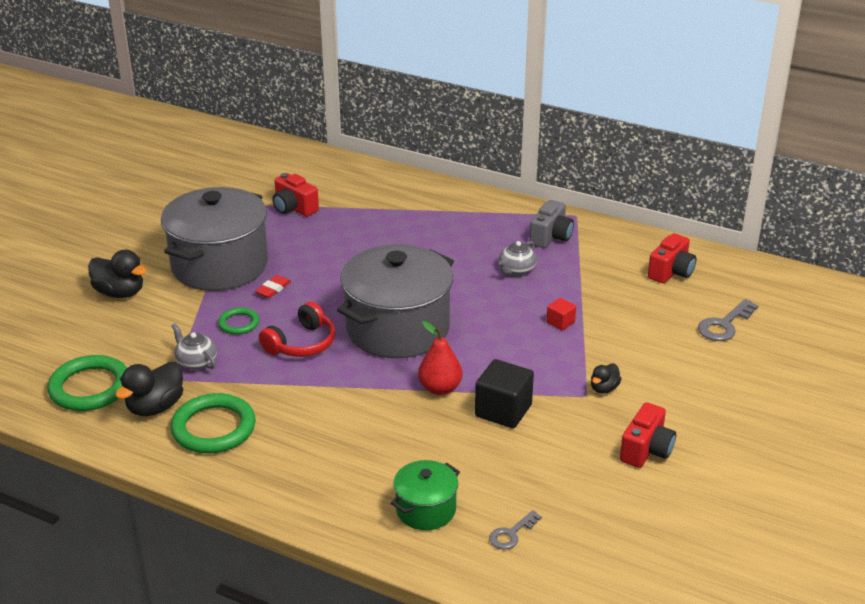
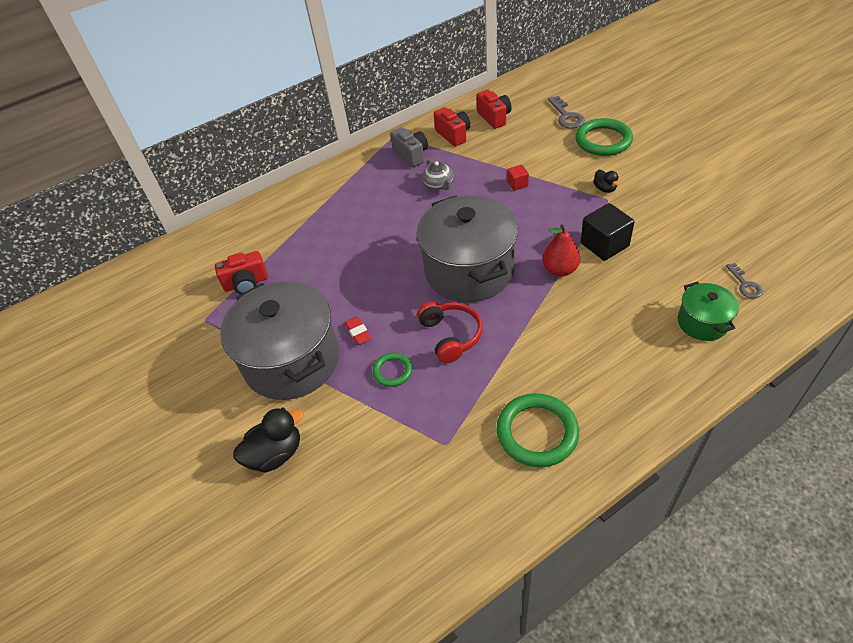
camera: 55 degrees left, 15 degrees up
(90, 387) = (419, 521): green ring -> green ring (603, 140)
(155, 407) = (482, 471): black duck -> none
(196, 362) = (430, 419): grey teapot -> none
(646, 450) = (680, 192): red camera -> red camera (453, 135)

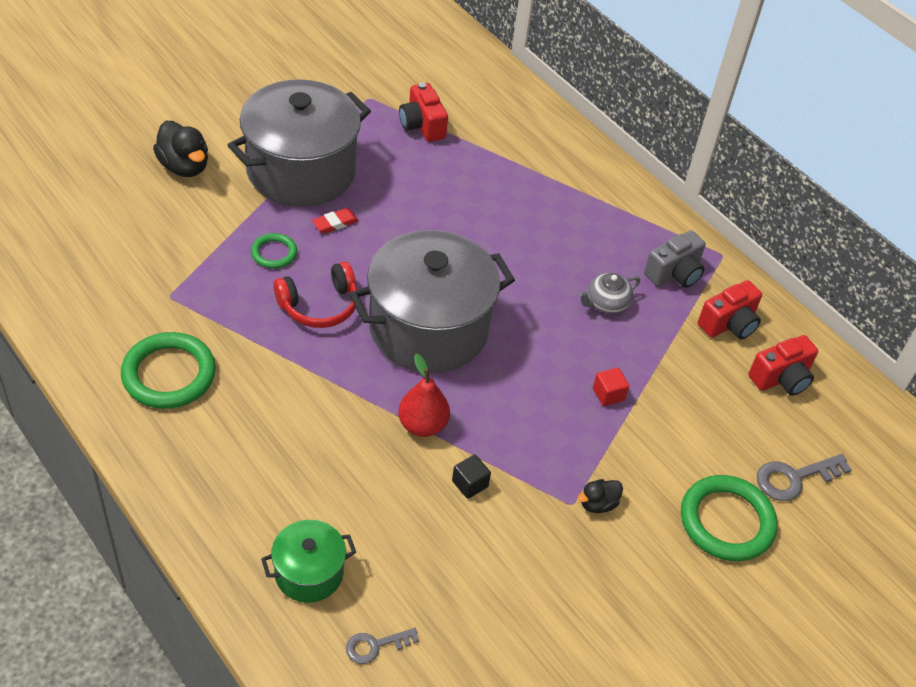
camera: 75 degrees right, 0 degrees up
(604, 245) = (470, 484): black cube -> black cube, size x0.52

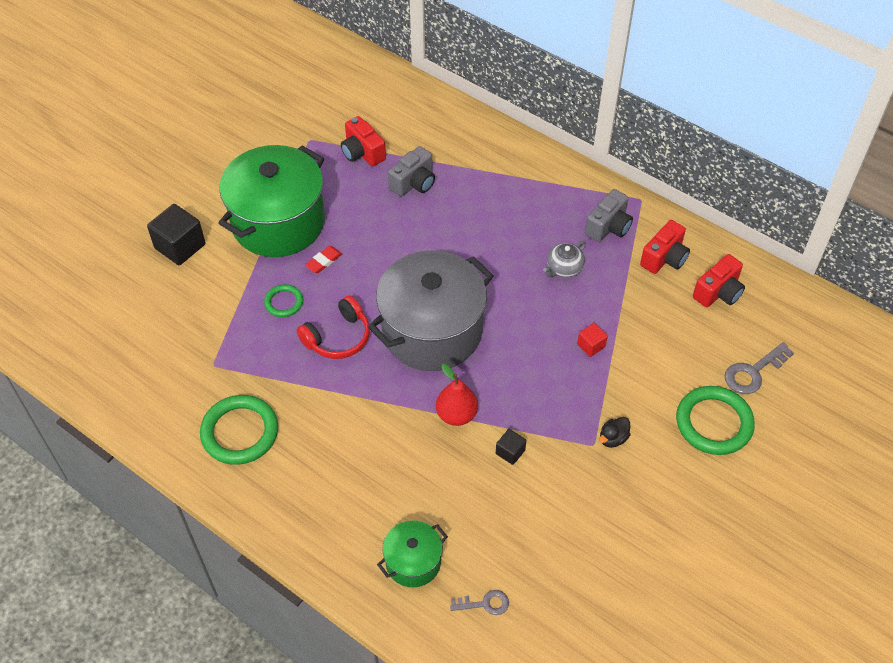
camera: 10 degrees left, 5 degrees up
(184, 166) = (180, 246): black duck -> black cube
(301, 171) = (278, 222): grey pot -> green pot
(375, 646) = (485, 603): grey key -> grey key turned 150 degrees counterclockwise
(467, 170) = (414, 183): none -> grey camera

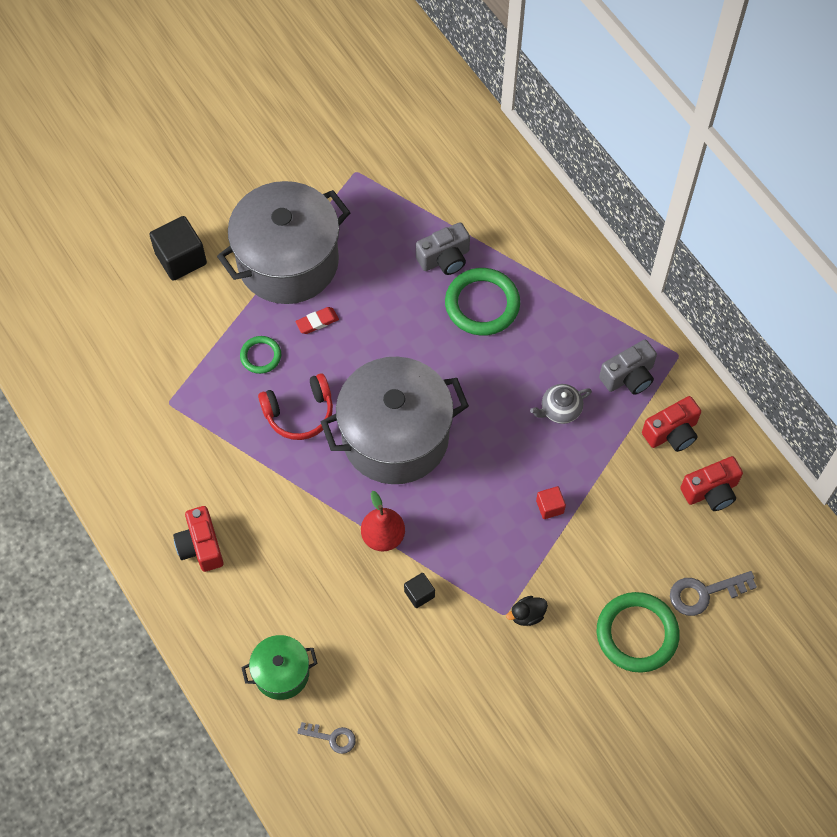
camera: 20 degrees right, 10 degrees up
(240, 432) = (169, 484): green ring -> green ring (482, 304)
(278, 222) = (288, 261): green pot -> grey pot
(362, 153) = (405, 204): red camera -> red camera (201, 546)

